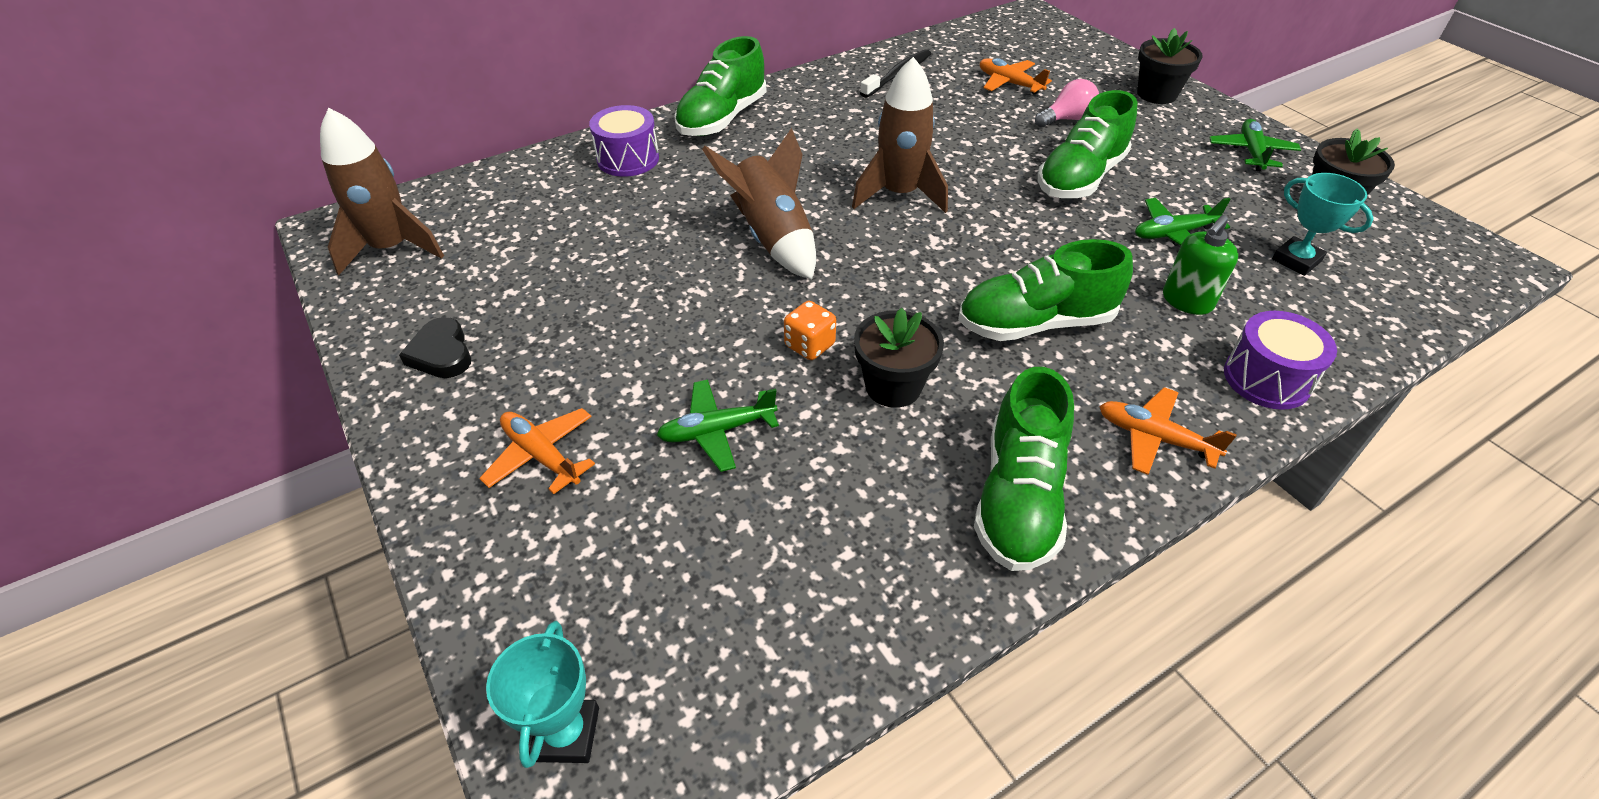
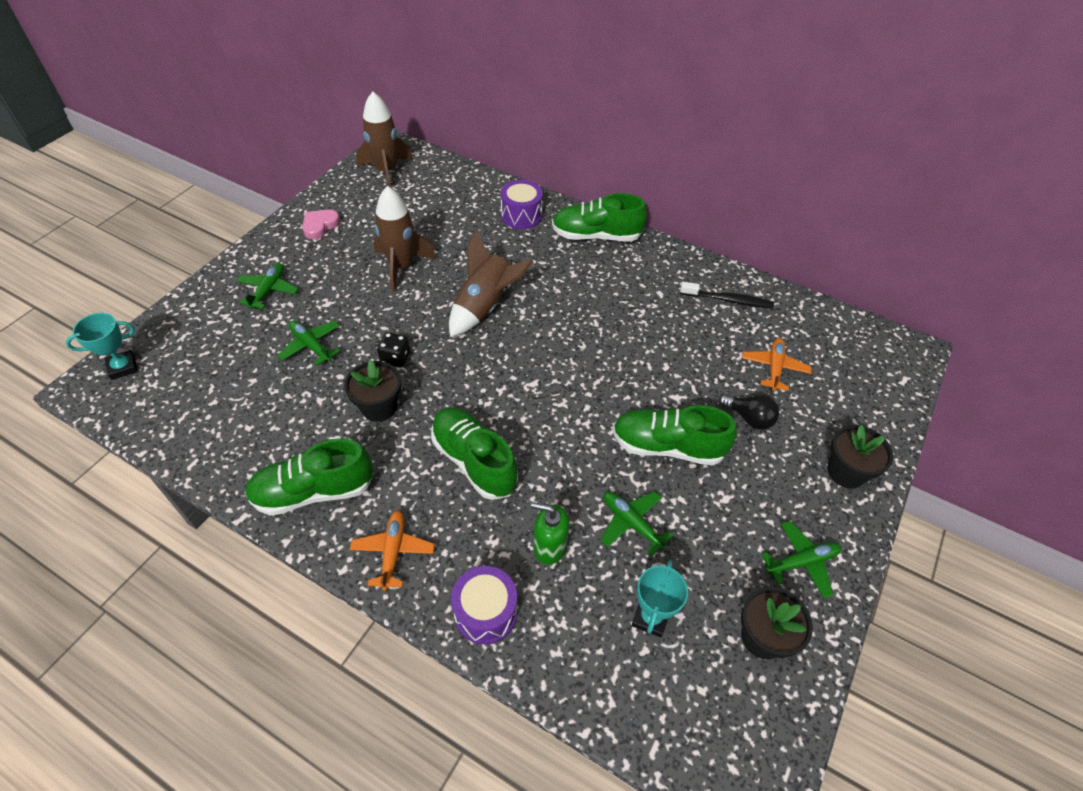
camera: 60 degrees right, 5 degrees up
(441, 353) = (320, 226): black heart -> pink heart
(541, 455) = (268, 290): orange plane -> green plane
(809, 345) = (395, 358): orange dice -> black dice
(899, 194) = (572, 350): brown rocket -> brown rocket (401, 266)
(1066, 119) = (749, 418): pink light bulb -> black light bulb

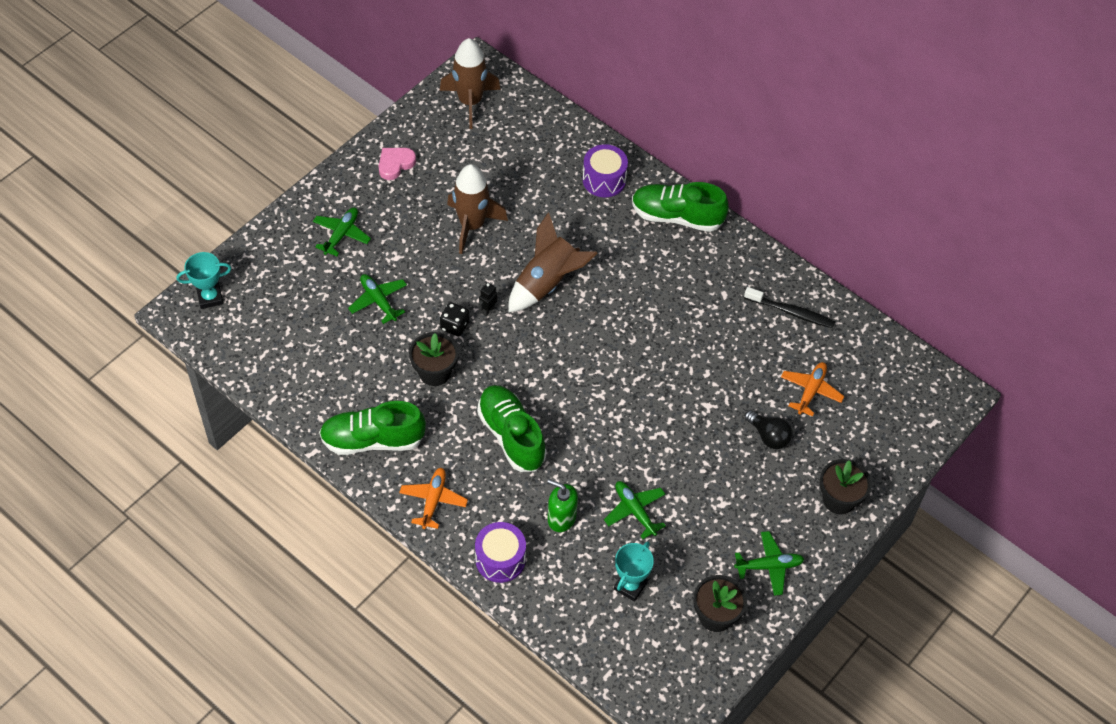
camera: 10 degrees right, 5 degrees up
(428, 338) = (488, 310): none -> black robot
(667, 446) = (685, 450): green shoe -> none

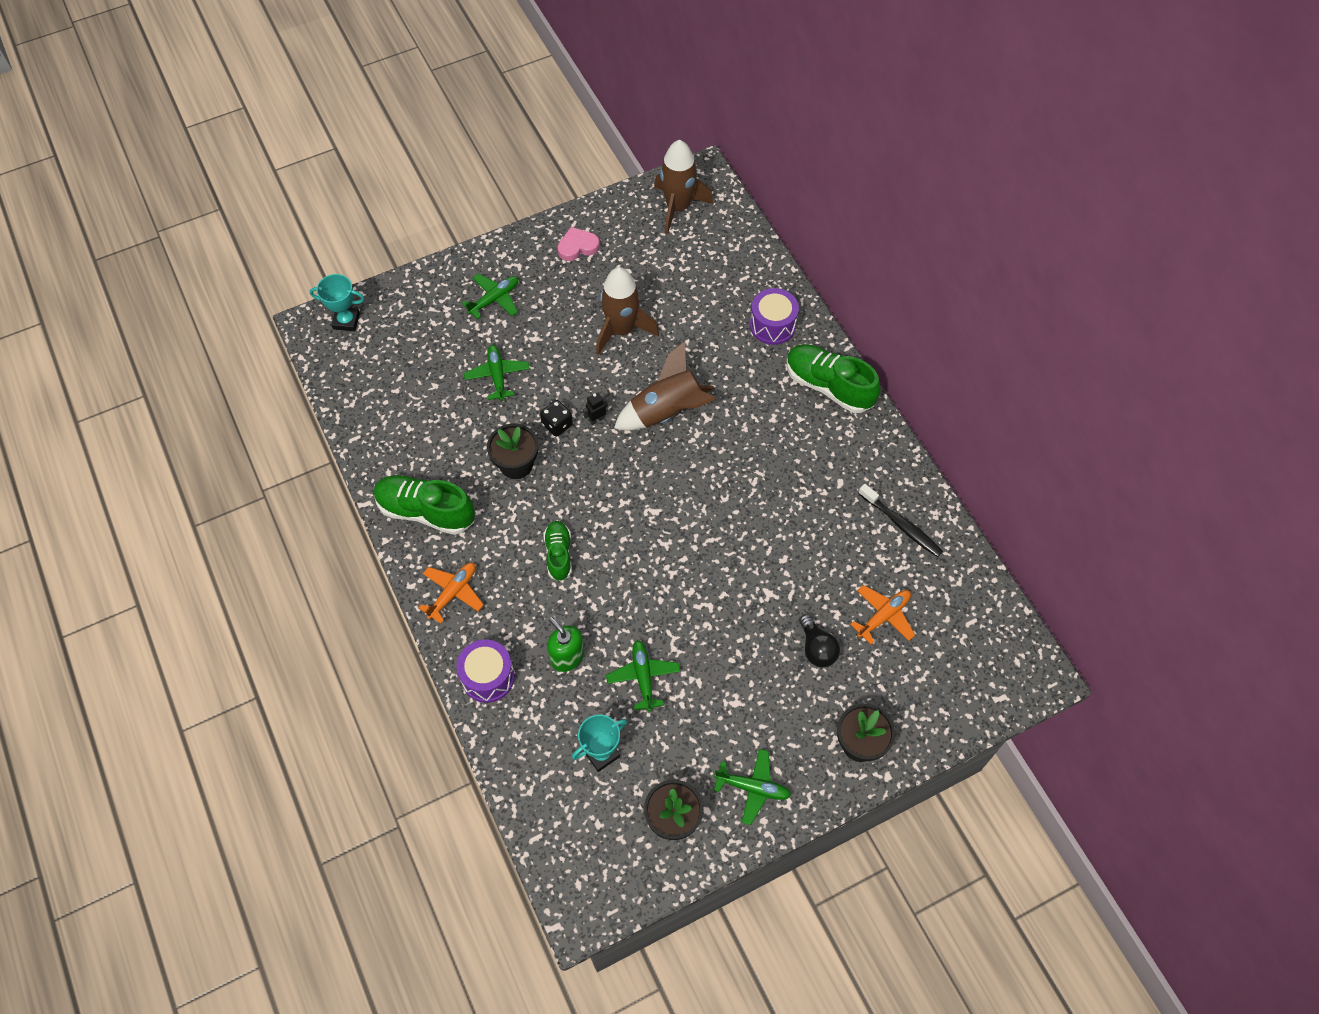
camera: 25 degrees right, 5 degrees up
(511, 436) = (558, 554): green shoe -> green shoe, size x0.59

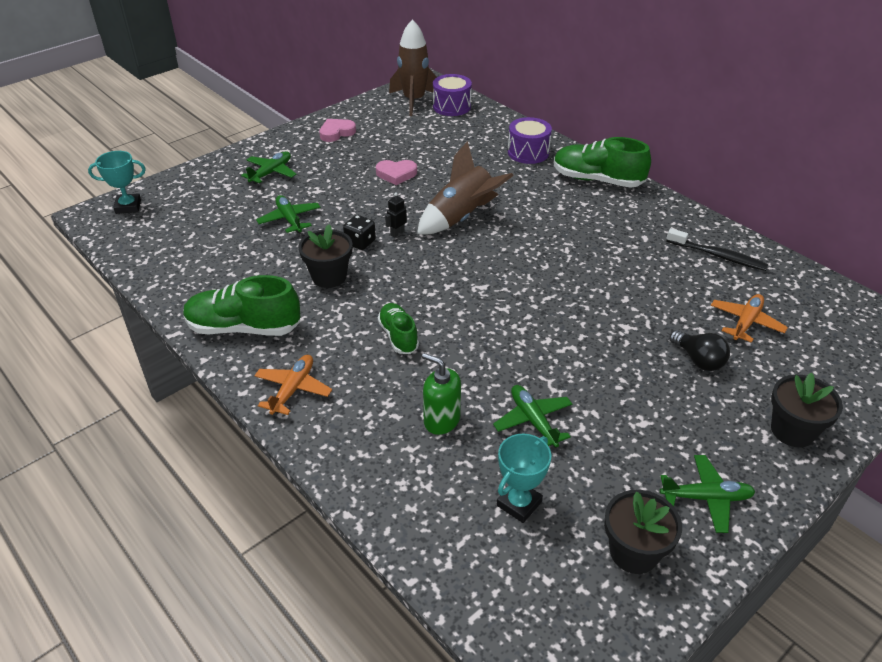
camera: 15 degrees left, 20 degrees down
(488, 677) = (357, 457): purple drum -> purple drum (451, 106)
(621, 330) = (396, 174): brown rocket -> pink heart

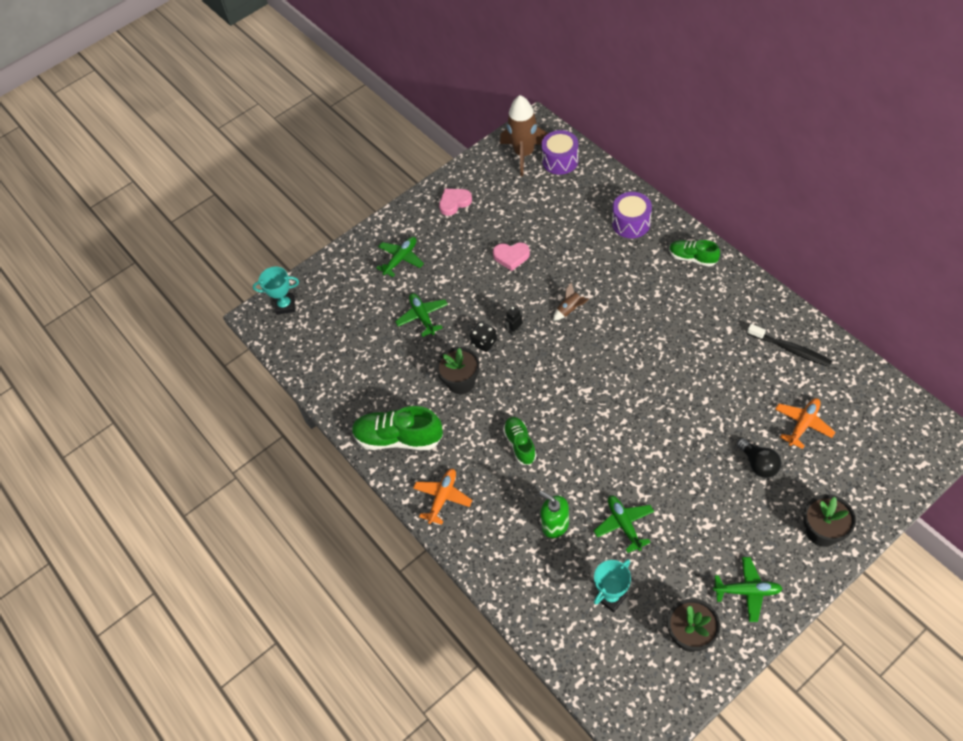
camera: 10 degrees right, 15 degrees up
(461, 217) = (570, 310): brown rocket -> brown rocket, size x0.45
(597, 180) = (692, 258): green shoe -> green shoe, size x0.59

